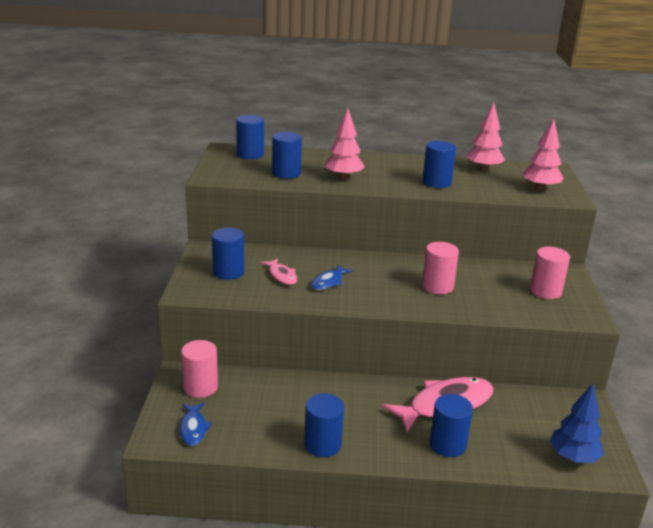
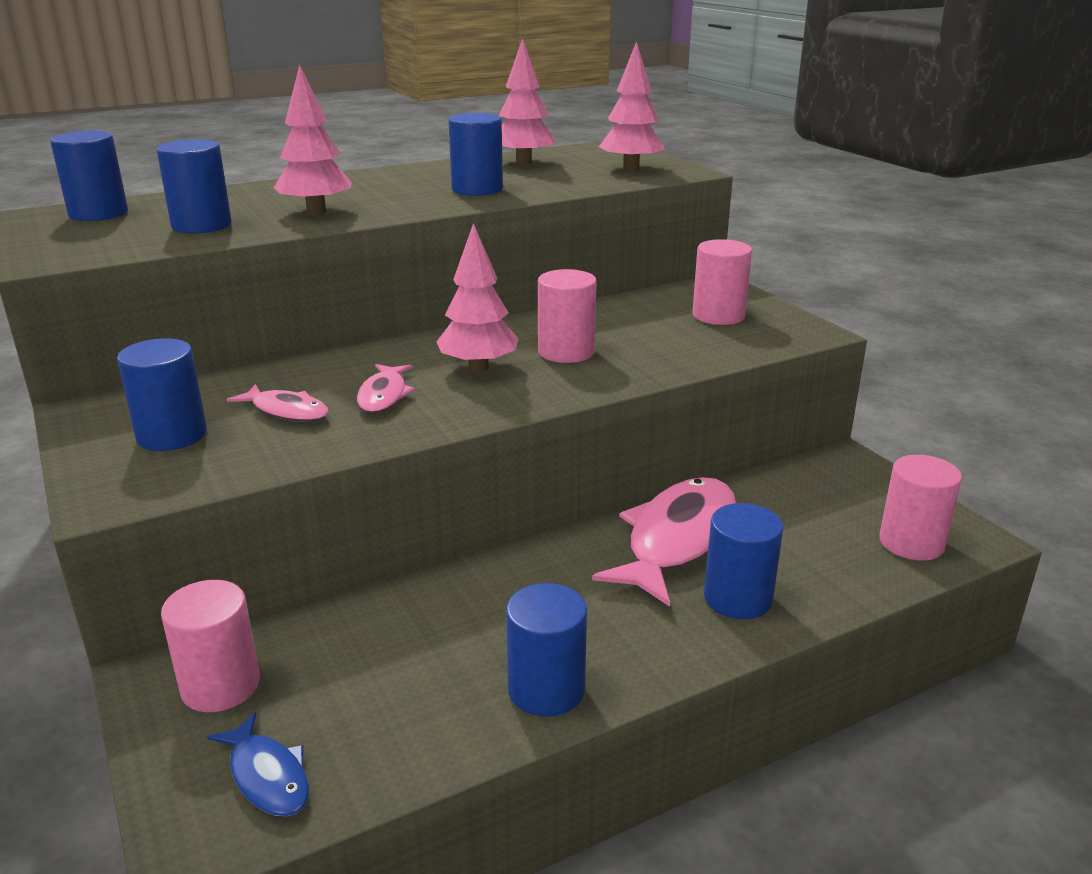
camera: 30 degrees left, 0 degrees up
(329, 282) = (384, 395): blue fish -> pink fish
(385, 281) = (478, 368): none -> pink tree
(573, 457) = (911, 543): blue tree -> pink cylinder

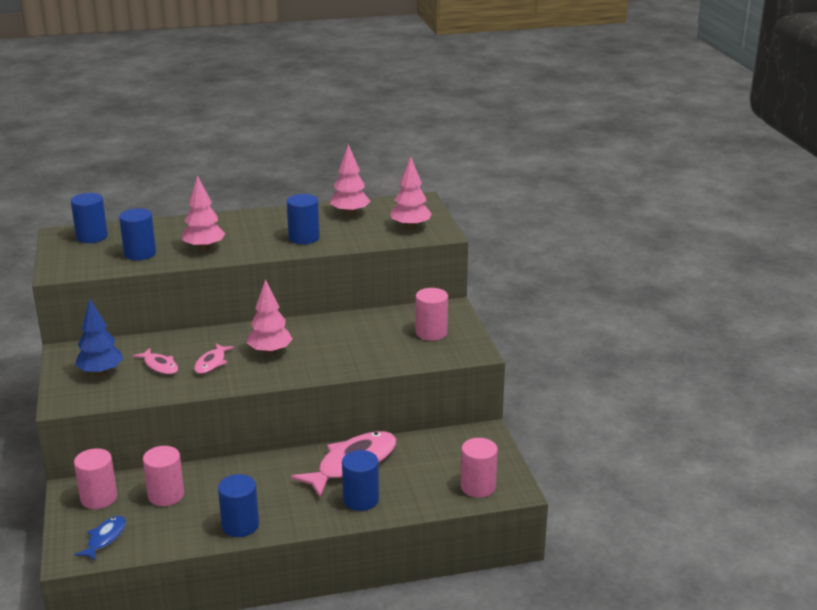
camera: 15 degrees right, 0 degrees up
(172, 435) = (101, 372): blue cylinder -> blue tree
(267, 776) = (105, 538): blue fish -> blue fish turned 135 degrees counterclockwise
(566, 352) = (324, 347): pink cylinder -> pink cylinder (166, 495)

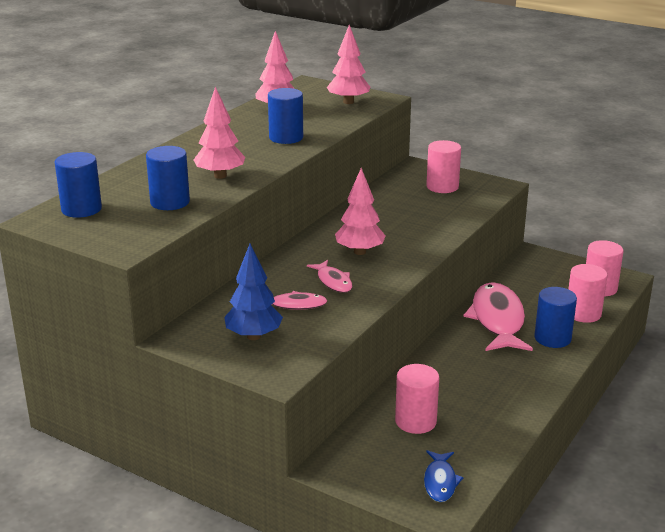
camera: 45 degrees left, 0 degrees up
(99, 498) = (367, 458): pink cylinder -> pink cylinder (583, 313)
(105, 538) = (440, 481): blue fish -> blue fish turned 150 degrees counterclockwise
(240, 525) = (515, 405): blue cylinder -> none

